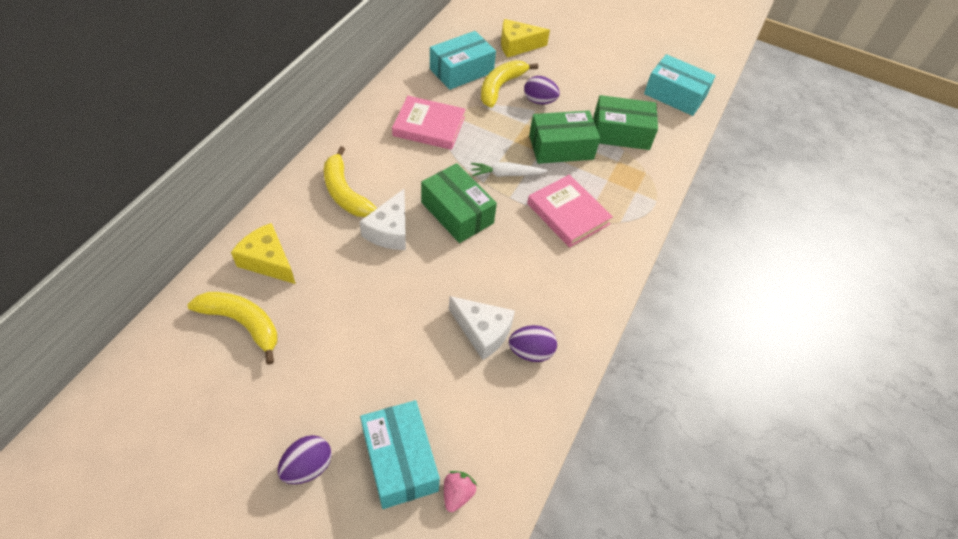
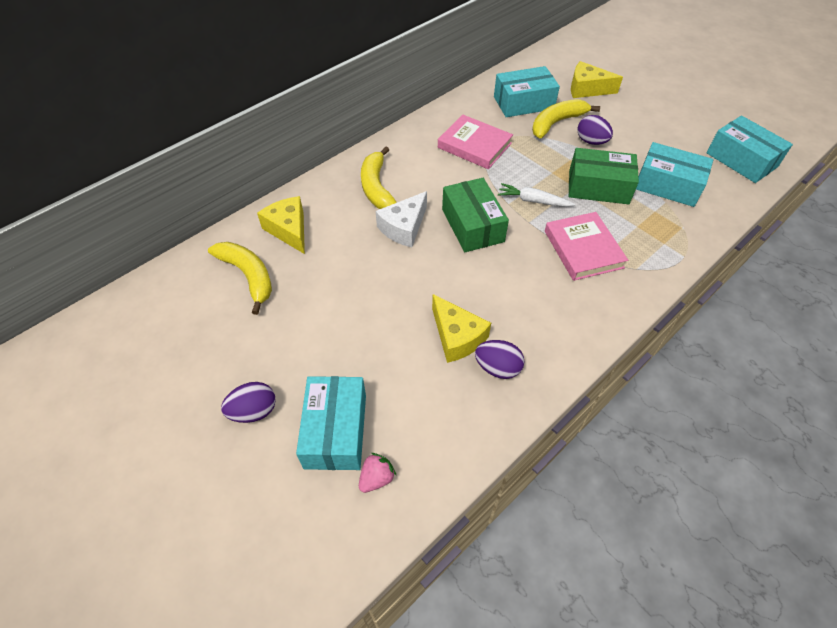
camera: 25 degrees right, 0 degrees up
(482, 331) = (457, 337): white cheese -> yellow cheese
(621, 133) = (667, 185): green box -> turquoise box

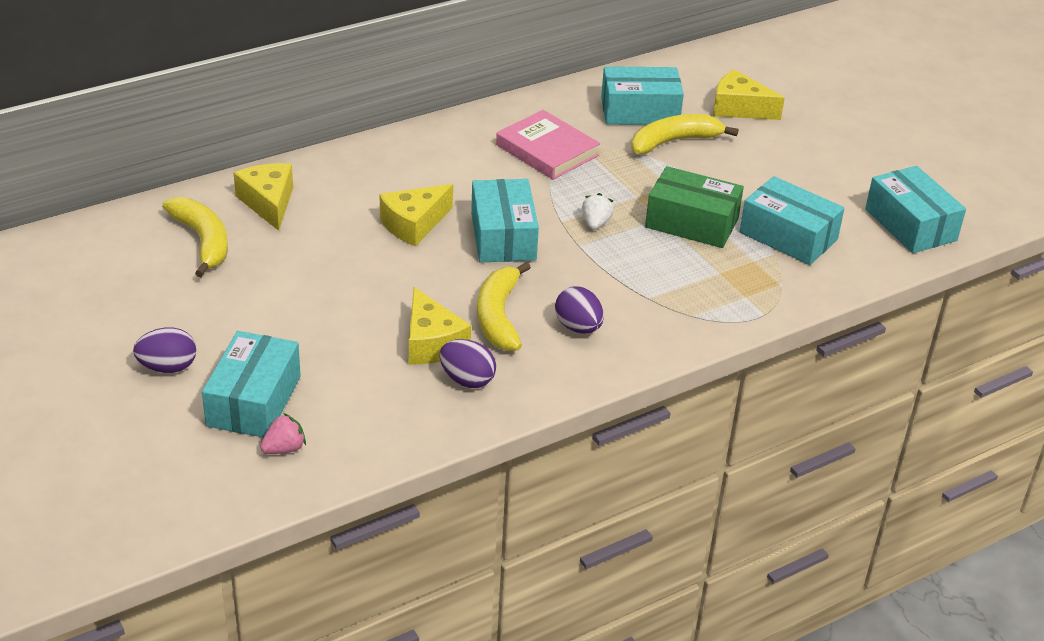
camera: 10 degrees right, 15 degrees down
(376, 187) = (397, 176): yellow banana -> yellow banana (498, 316)
(404, 227) = (414, 224): white cheese -> yellow cheese
(472, 225) = (503, 236): green box -> turquoise box
(533, 201) = (595, 223): white carrot -> white strawberry
(583, 249) = (634, 285): pink book -> none
(591, 141) = (710, 171): purple egg -> purple egg (578, 327)

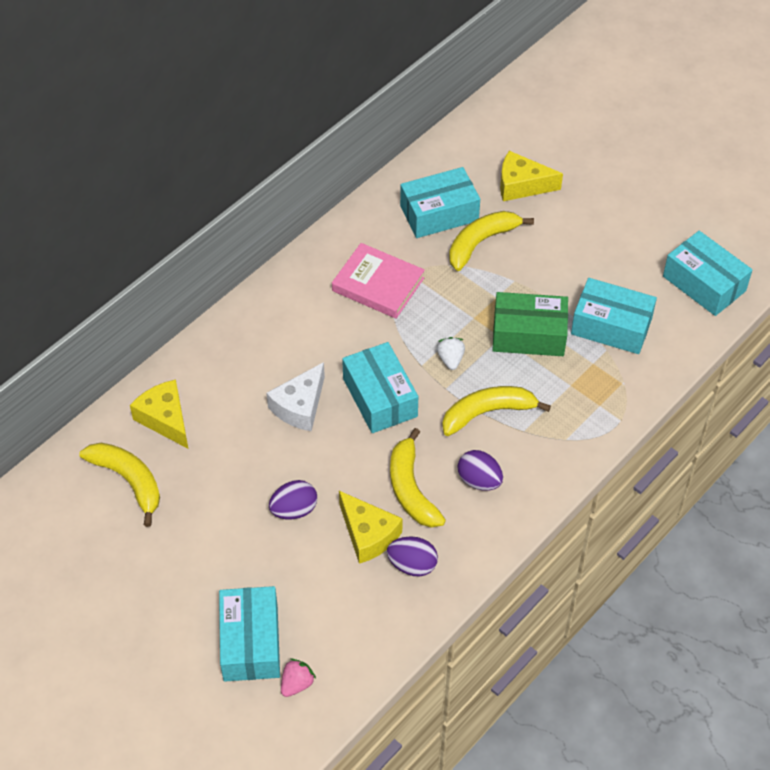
camera: 15 degrees left, 15 degrees up
(168, 367) = (164, 629): purple egg -> purple egg (294, 510)
(414, 224) = (300, 406): yellow cheese -> white cheese
(615, 274) = (487, 413): none -> yellow banana

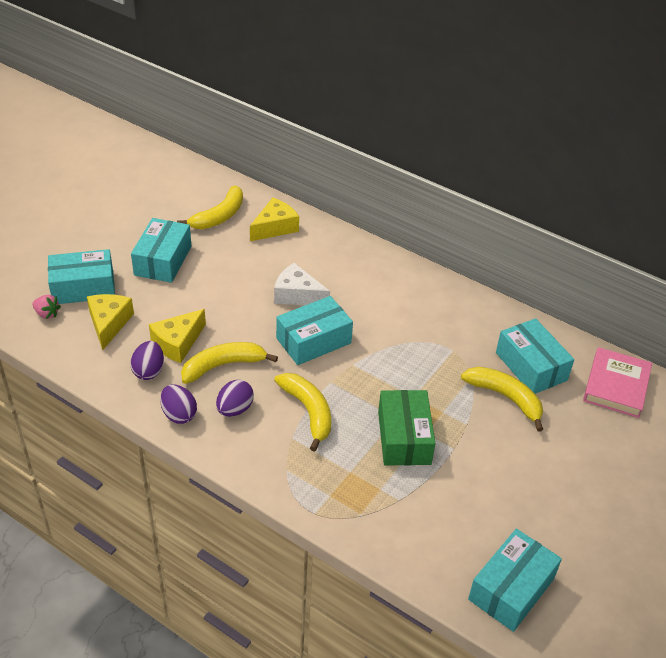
camera: 80 degrees right, 10 degrees down
(294, 510) = (198, 300): purple egg -> purple egg (179, 414)
(378, 284) = (434, 331): pink book -> pink book (616, 385)
(450, 359) = (363, 383): white strawberry -> none
(521, 185) = (591, 425): yellow cheese -> yellow cheese (109, 323)
(611, 326) = (430, 503): turquoise box -> turquoise box (163, 260)

